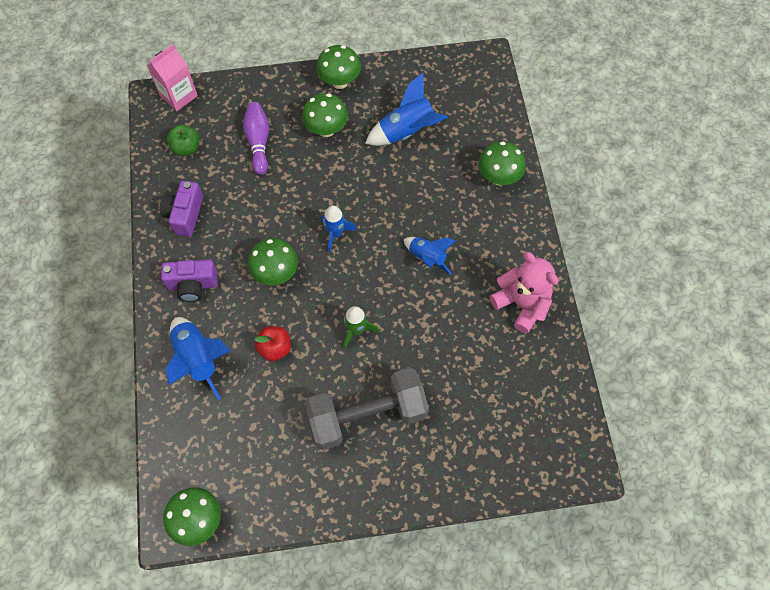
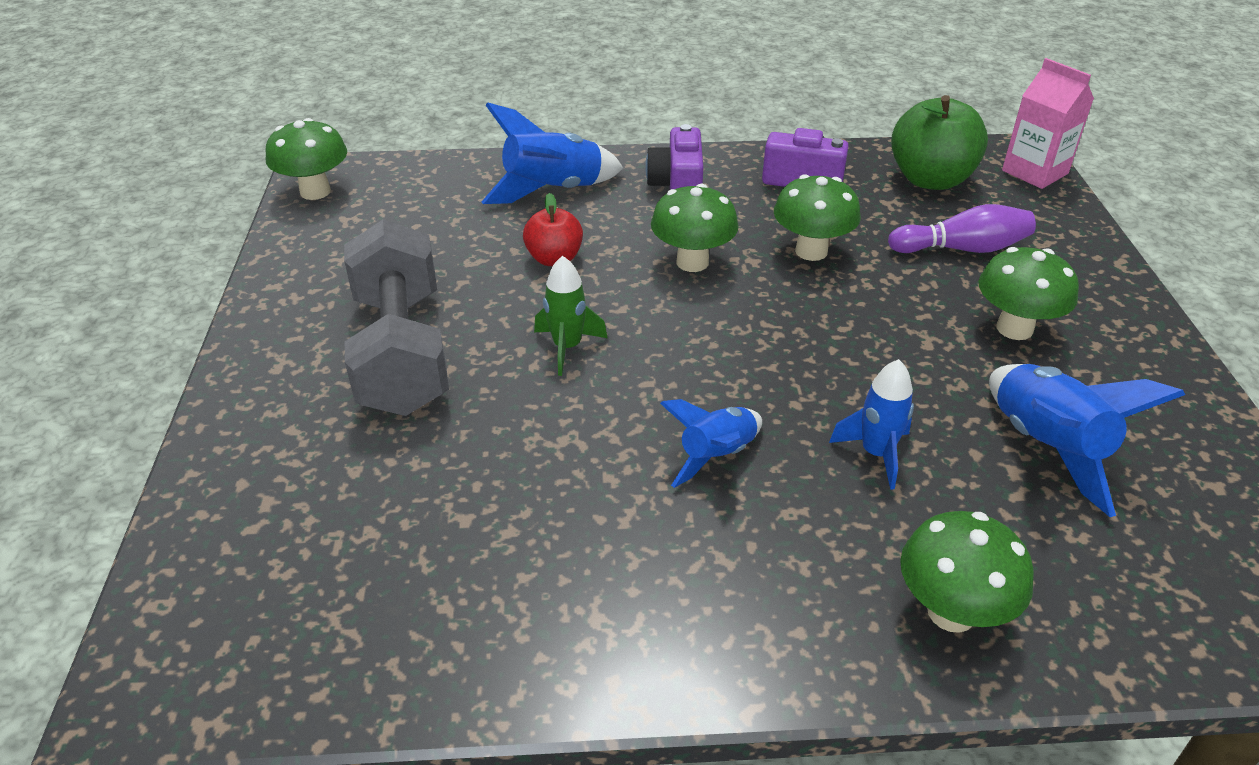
camera: 95 degrees right, 25 degrees down
(186, 148) = (930, 179): green apple -> green apple, size x1.70
(335, 234) = (772, 331): blue rocket -> blue rocket (876, 454)
(339, 82) = (1146, 351): green mushroom -> green mushroom (811, 251)
(521, 304) = (582, 616): pink teddy bear -> none

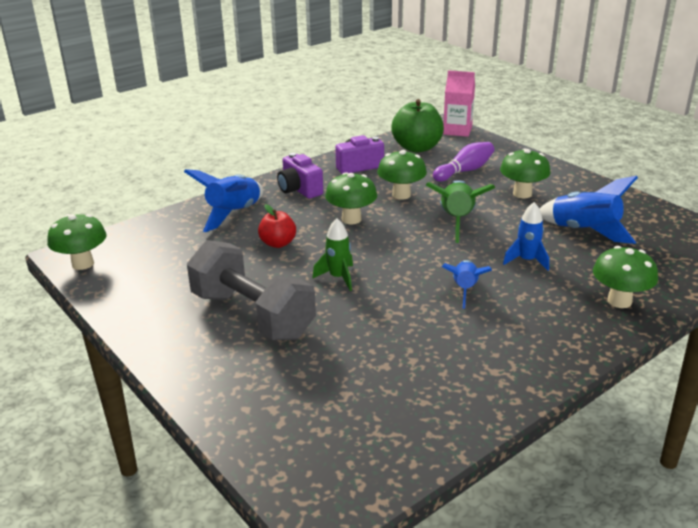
camera: 35 degrees left, 10 degrees down
(844, 332) = (457, 221): none -> green rocket

